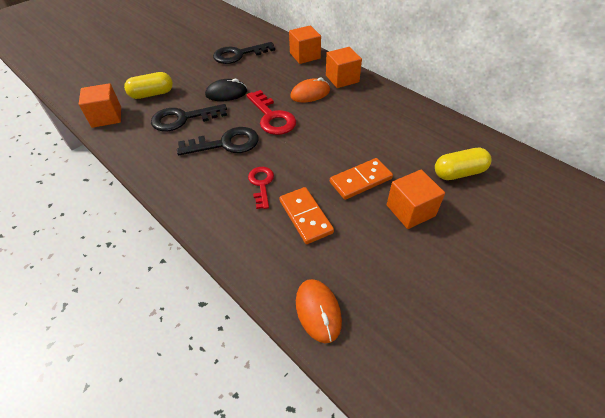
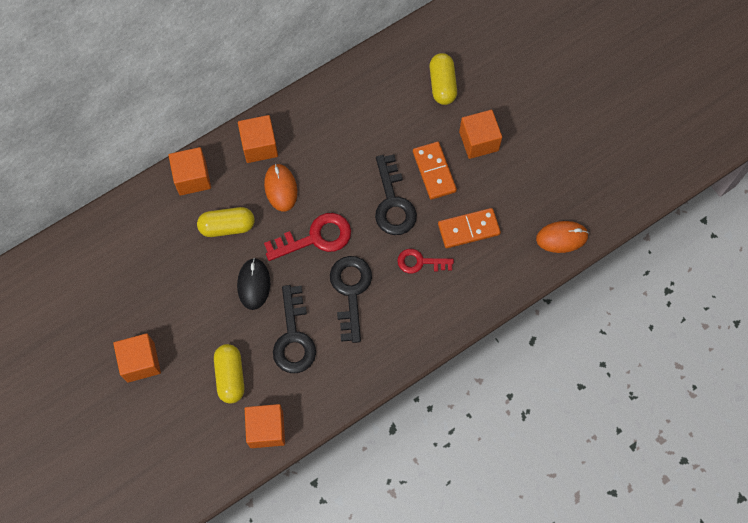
camera: 80 degrees left, 20 degrees up
(165, 57) = (141, 362): none -> orange cube
(239, 55) = (163, 261): black key -> black key (393, 202)
(271, 75) = (227, 226): none -> yellow capsule

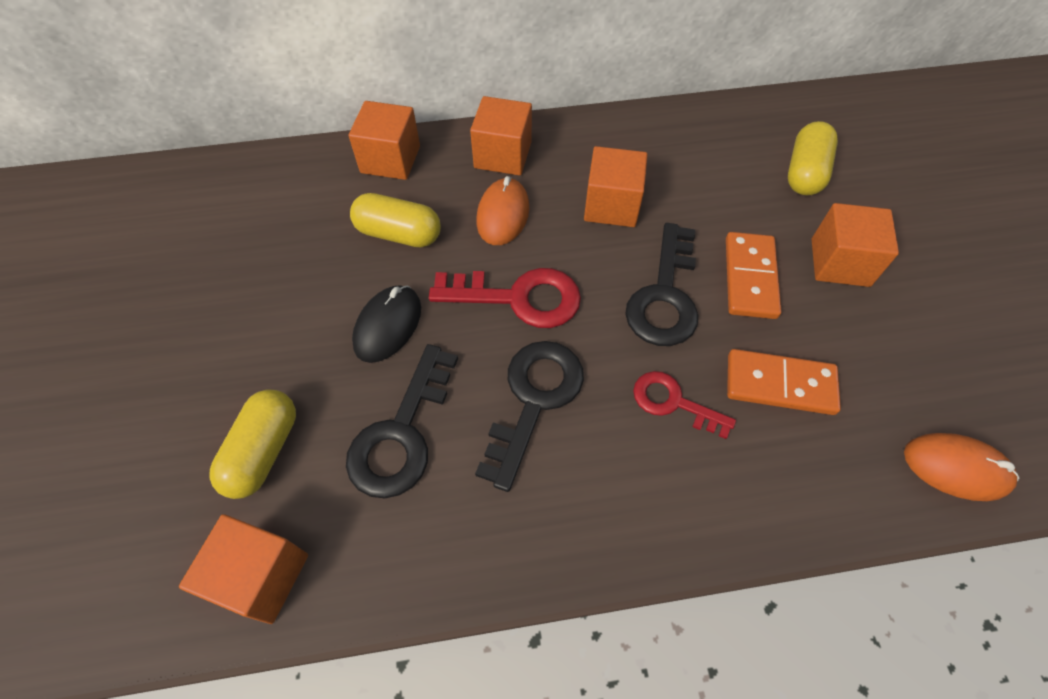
camera: 25 degrees right, 10 degrees down
(141, 362) = (150, 366): orange cube -> orange cube (611, 205)

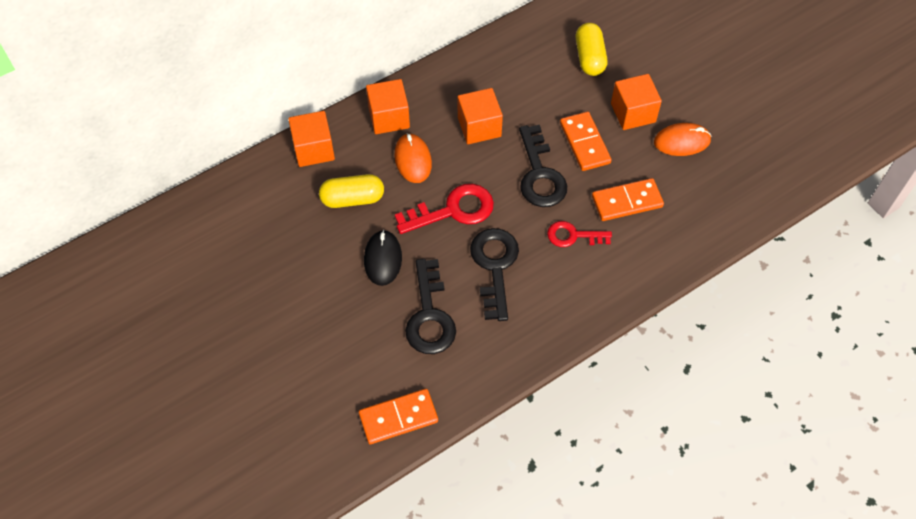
camera: 25 degrees left, 0 degrees up
(261, 576) = (398, 417): orange cube -> orange domino
(263, 451) = (355, 358): yellow capsule -> none
(956, 468) = (733, 210): orange mouse -> orange mouse (682, 141)

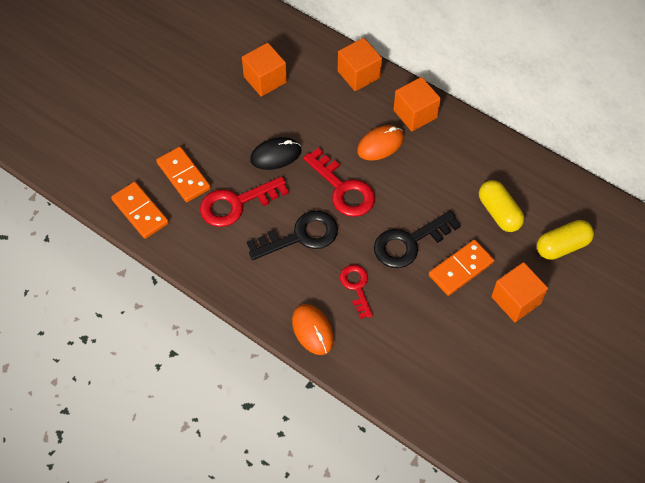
camera: 70 degrees right, 0 degrees up
(352, 199) = (323, 116): yellow capsule -> yellow capsule (499, 212)
(429, 315) = (236, 204): black key -> red key
(479, 127) = (438, 181): orange cube -> orange cube (265, 79)
(627, 201) = (412, 321): orange domino -> orange domino (184, 176)
(682, 141) = (503, 351): orange mouse -> orange mouse (313, 330)

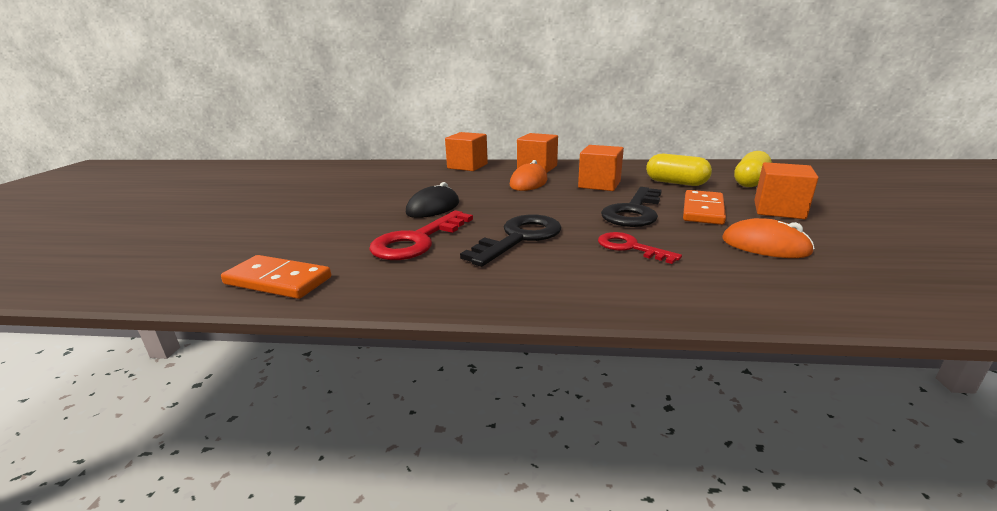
camera: 30 degrees left, 35 degrees down
(184, 176) = (329, 242): orange domino -> none
(265, 79) = (382, 183): orange cube -> orange cube (599, 184)
(313, 330) = (634, 292): orange mouse -> orange mouse (765, 246)
(343, 189) = (526, 206): red key -> none

